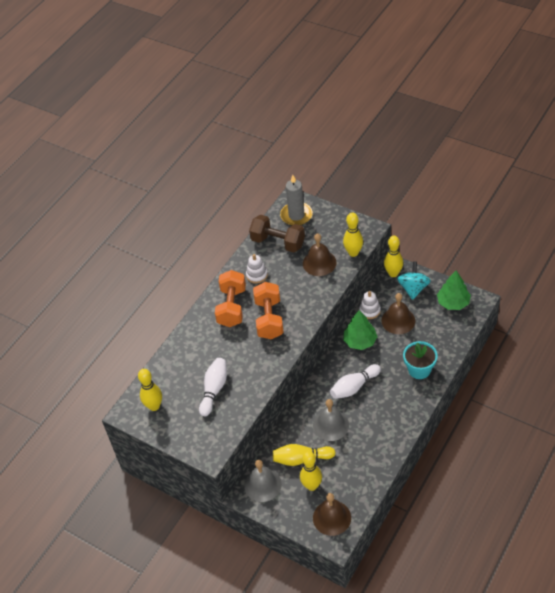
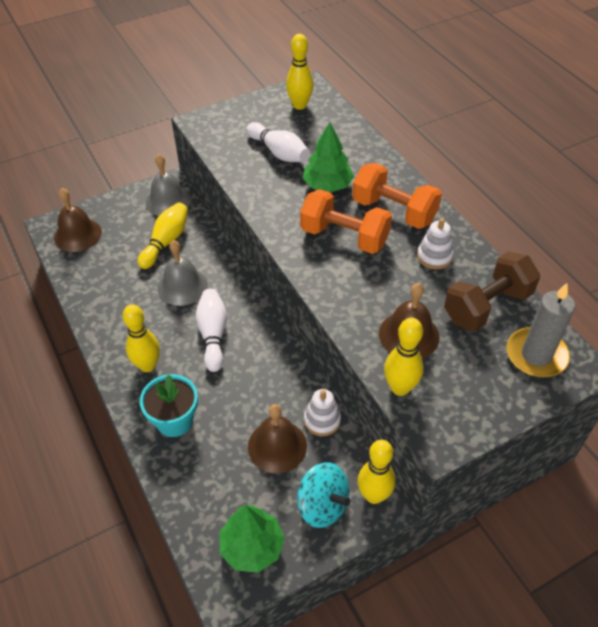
camera: 115 degrees right, 0 degrees up
(312, 486) = (127, 236): yellow bowling pin -> yellow bowling pin (147, 365)
(360, 341) = (277, 379): green tree -> green tree (327, 185)

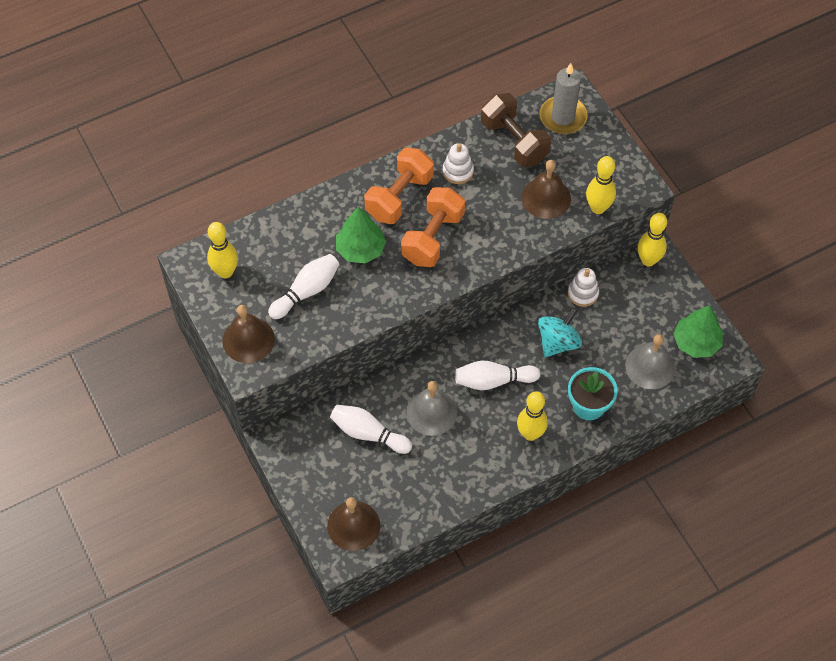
camera: 90 degrees left, 10 degrees up
(166, 242) = (368, 433): yellow bowling pin -> white bowling pin
(168, 200) = (302, 438): grey bell -> grey bell (650, 366)
(277, 446) = (609, 326): brown bell -> brown bell (248, 339)
(322, 505) = (659, 295): turquoise spinning top -> turquoise spinning top (558, 342)

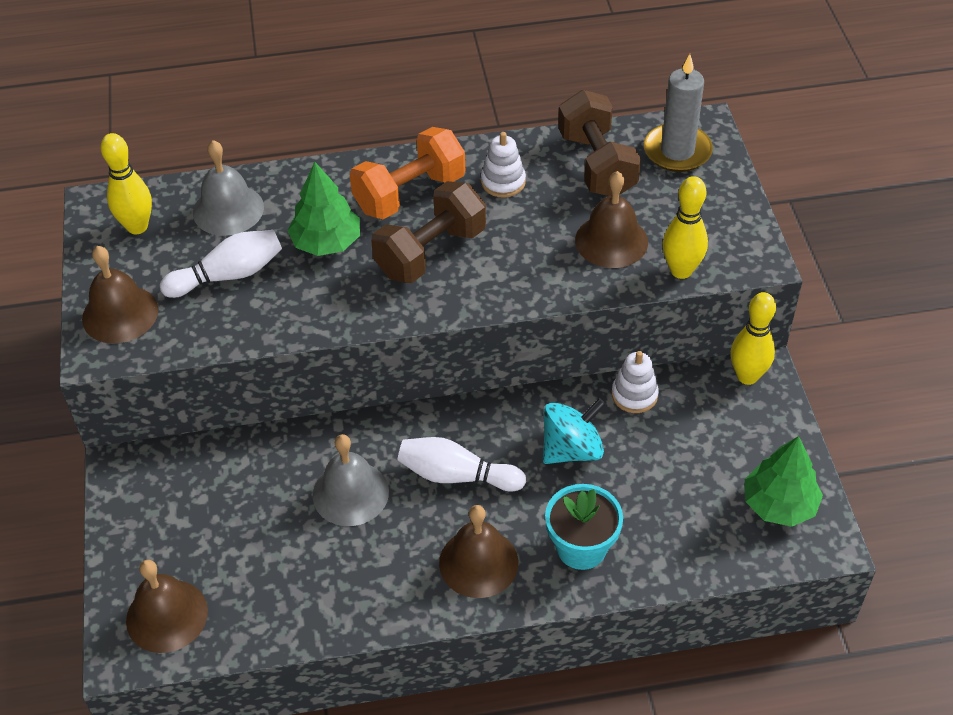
camera: 20 degrees right, 10 degrees down
(368, 433) = (250, 497): white bowling pin -> none
(433, 238) = (431, 252): orange dumbbell -> brown dumbbell
(530, 434) = (478, 562): yellow bowling pin -> brown bell
(650, 366) = (696, 519): grey bell -> grey bell (228, 209)

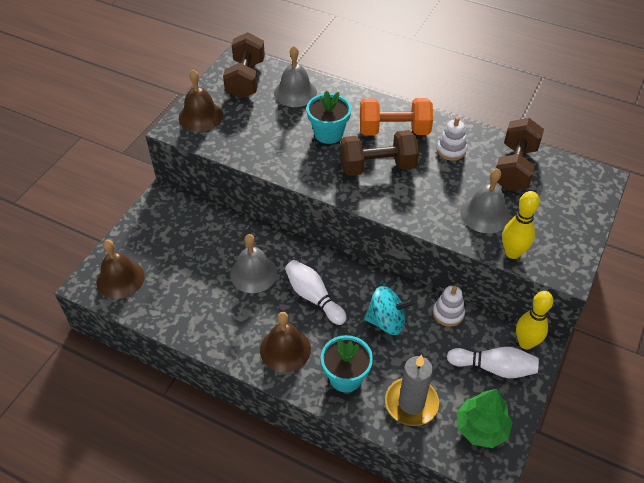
camera: 35 degrees right, 0 degrees up
(137, 227) = (246, 79): yellow bowling pin -> brown dumbbell
(228, 275) = (266, 124): white bowling pin -> white bowling pin (494, 368)
(326, 242) = (328, 133): green tree -> turquoise flower pot
(611, 241) = (485, 214): brown bell -> grey bell
(677, 151) = (571, 185): grey candle -> grey candle (411, 403)

